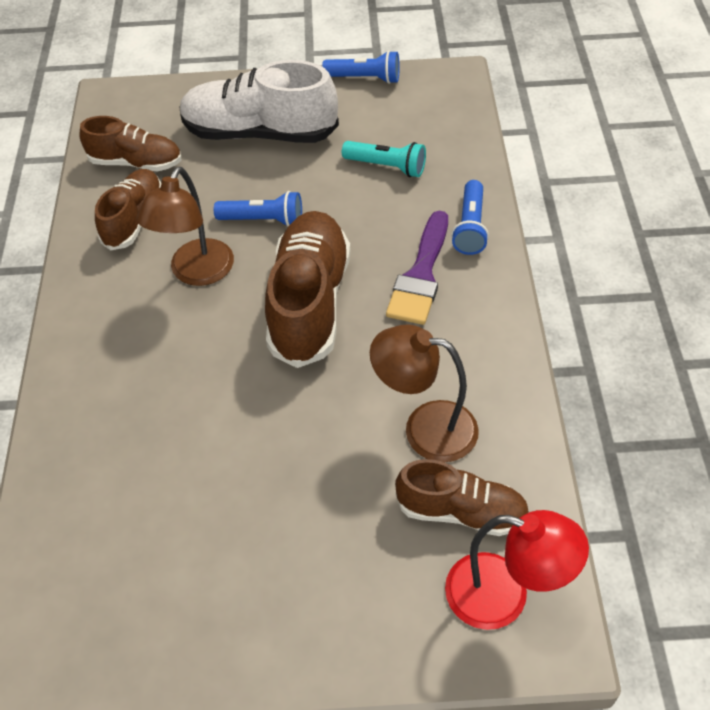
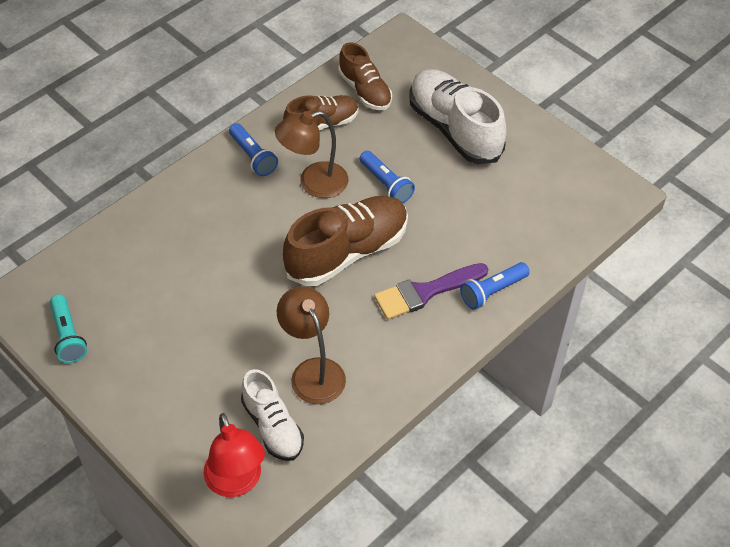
camera: 45 degrees right, 0 degrees up
(364, 78) = (564, 146): blue flashlight -> blue flashlight (253, 156)
(386, 167) = (497, 213): turquoise flashlight -> turquoise flashlight (68, 336)
(461, 511) = (272, 426): brown shoe -> white shoe

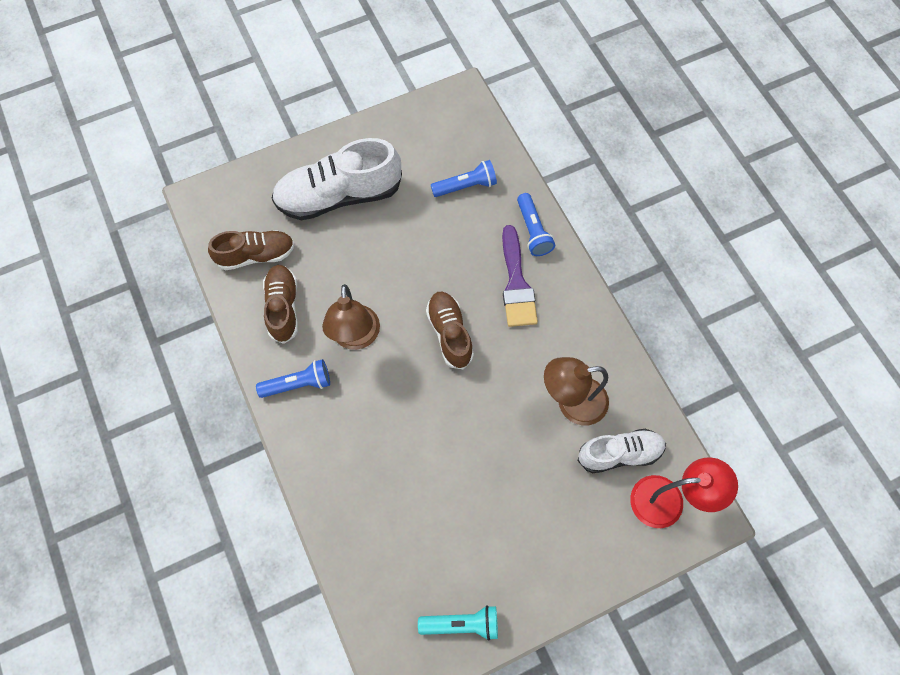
camera: 70 degrees left, 15 degrees up
(347, 252) = (450, 333): brown shoe -> brown shoe, size x0.61
(386, 184) = (382, 275): blue flashlight -> blue flashlight (466, 186)

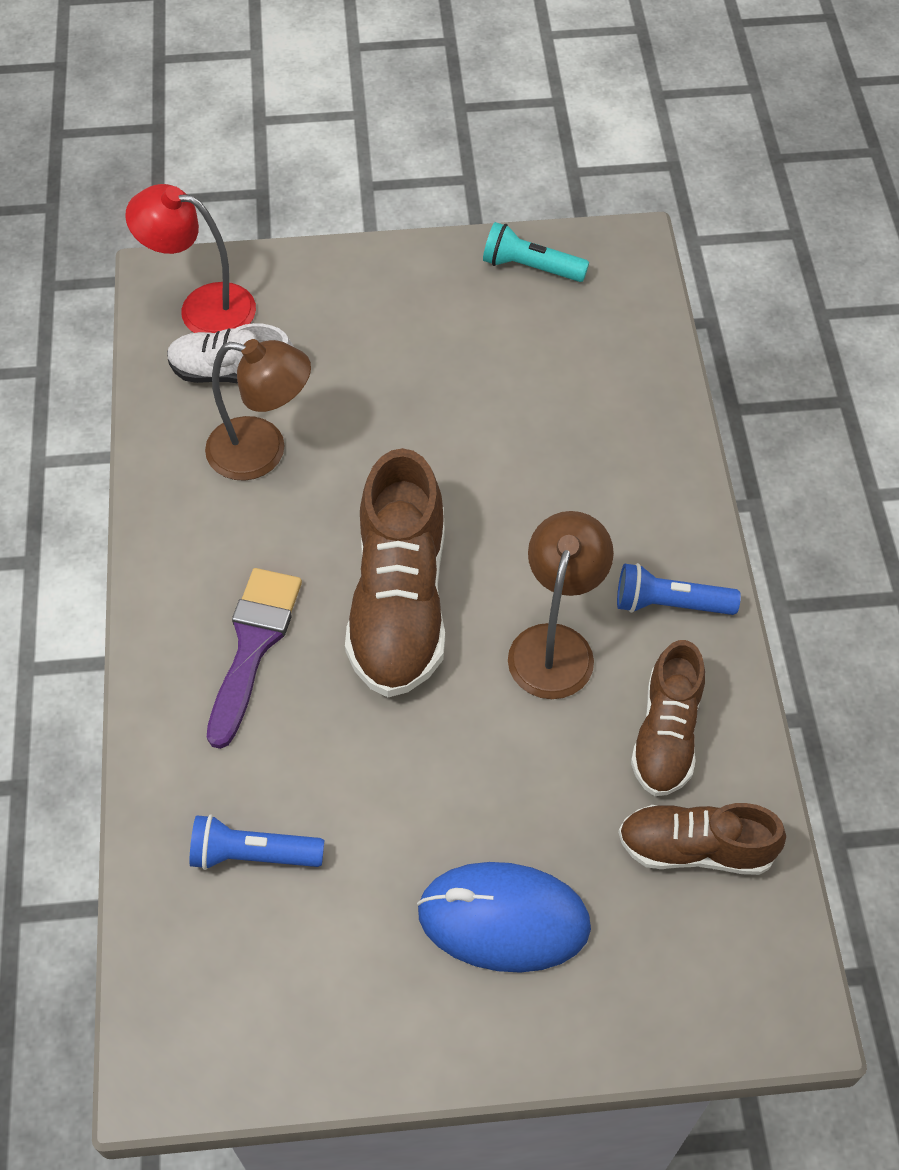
camera: 160 degrees left, 10 degrees down
(339, 196) = (503, 919): white shoe -> blue mouse
(450, 333) = (399, 602): brown shoe -> brown shoe, size x1.65
(533, 231) = (177, 726): blue flashlight -> none

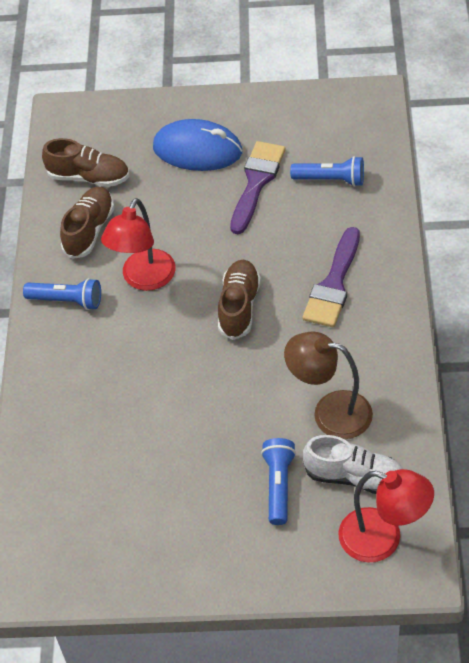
camera: 170 degrees left, 5 degrees down
(330, 360) = (279, 485): none -> blue flashlight
(387, 845) = (256, 182): none -> purple brush
(399, 602) = (239, 307): brown shoe -> brown shoe, size x0.61
(530, 267) = (106, 566): turquoise flashlight -> none
(555, 645) = (144, 279): brown lamp -> red lamp

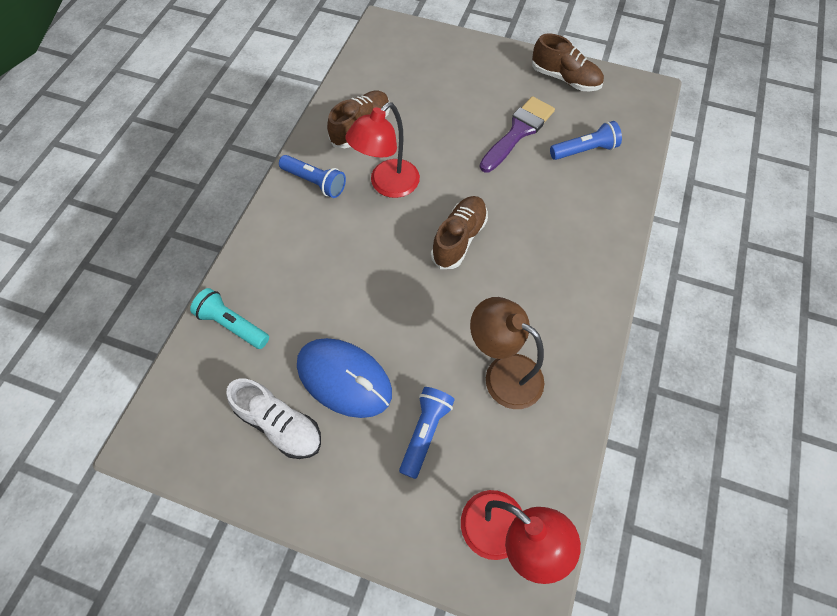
camera: 15 degrees right, 10 degrees up
(50, 460) = (233, 324): none -> turquoise flashlight
(89, 177) = (380, 83): brown shoe -> brown shoe (564, 79)
(197, 150) = (479, 89): blue mouse -> blue mouse (344, 379)
(331, 180) = (584, 150): blue flashlight -> blue flashlight turned 45 degrees counterclockwise
(333, 284) = (552, 247): purple brush -> none
(354, 477) = (501, 452): white shoe -> white shoe (280, 424)

